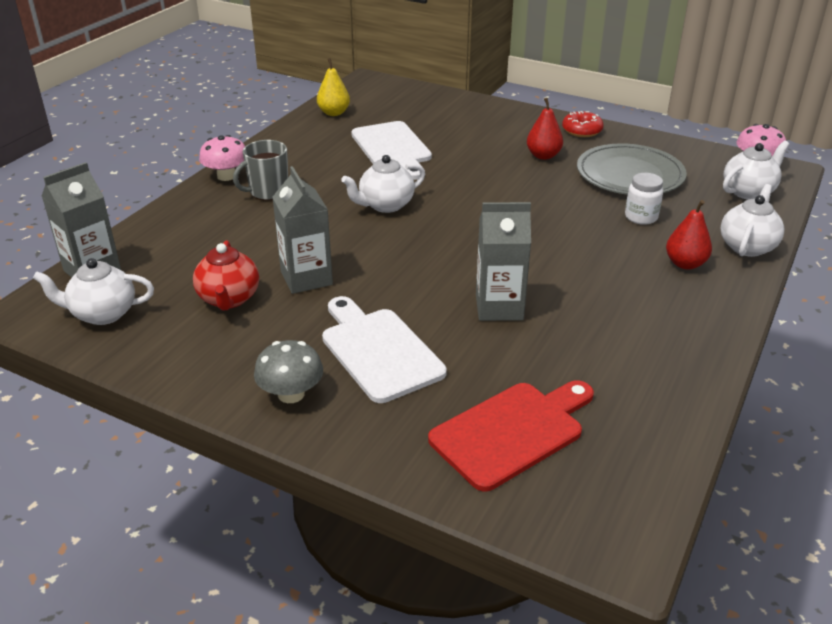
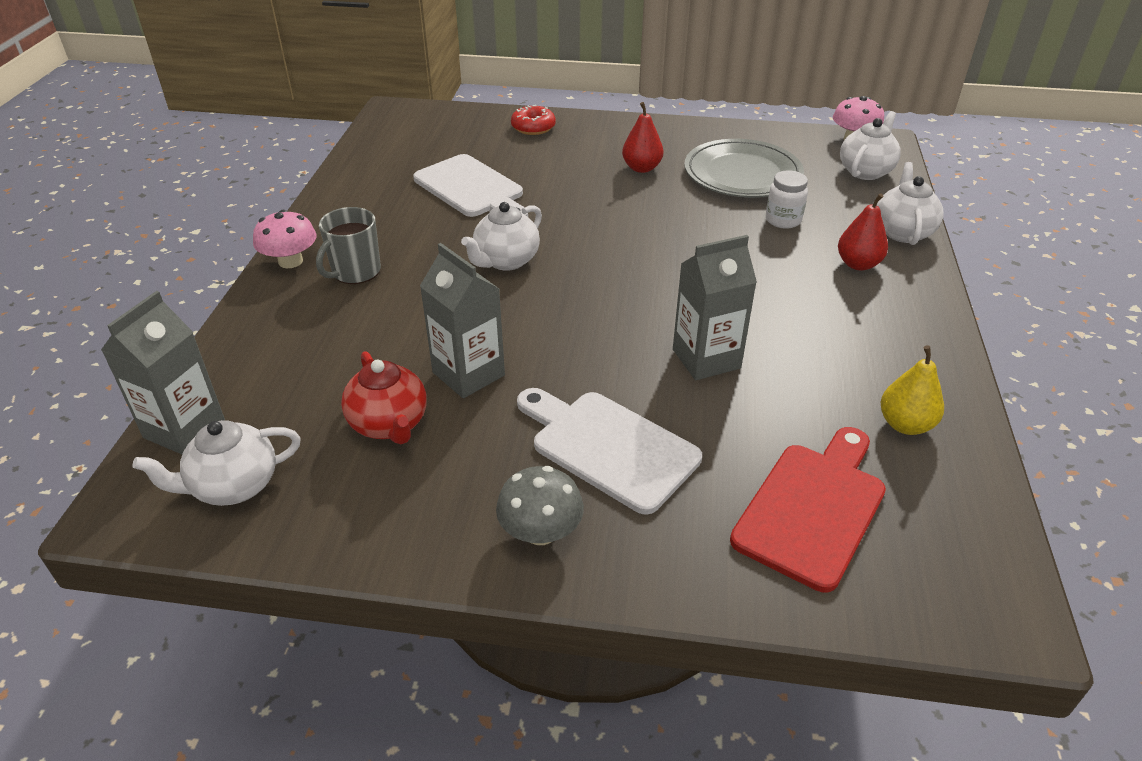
camera: 20 degrees left, 5 degrees up
(334, 113) = (376, 156): yellow pear -> yellow pear (905, 424)
(582, 131) = (663, 132): red donut -> red donut (533, 127)

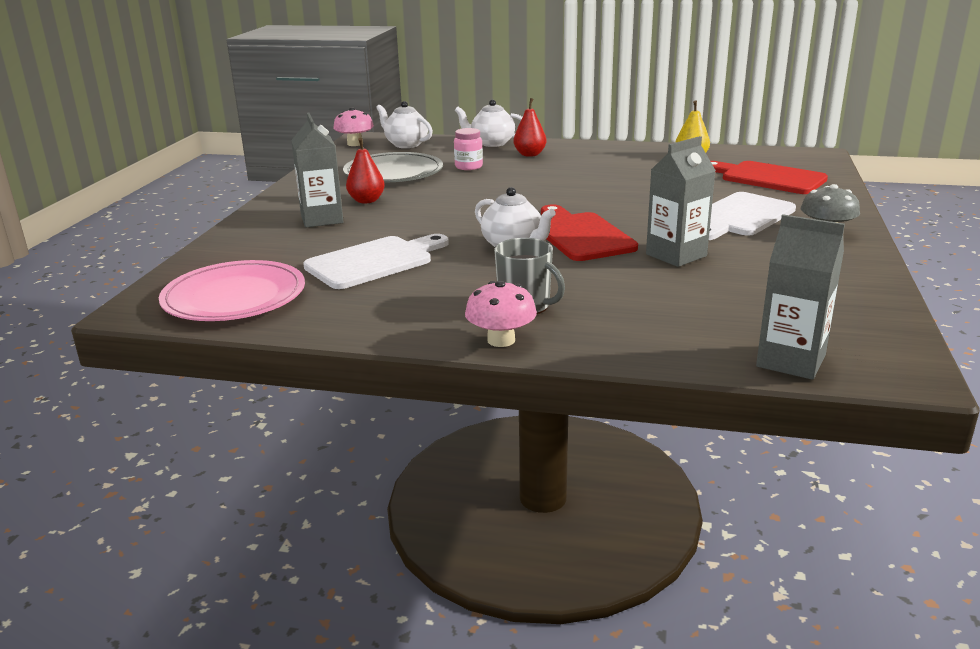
camera: 85 degrees left, 15 degrees down
(233, 486) = (847, 330): white teapot -> none
(389, 424) = (746, 278): red teapot -> none
(406, 140) = (234, 297): none -> pink plate
(533, 127) = (251, 238): red donut -> none
(536, 305) = (580, 235): none -> red cutting board
(706, 359) = (641, 192): grey carton -> grey carton (322, 219)
(783, 220) = (468, 167): white jar -> pink jar

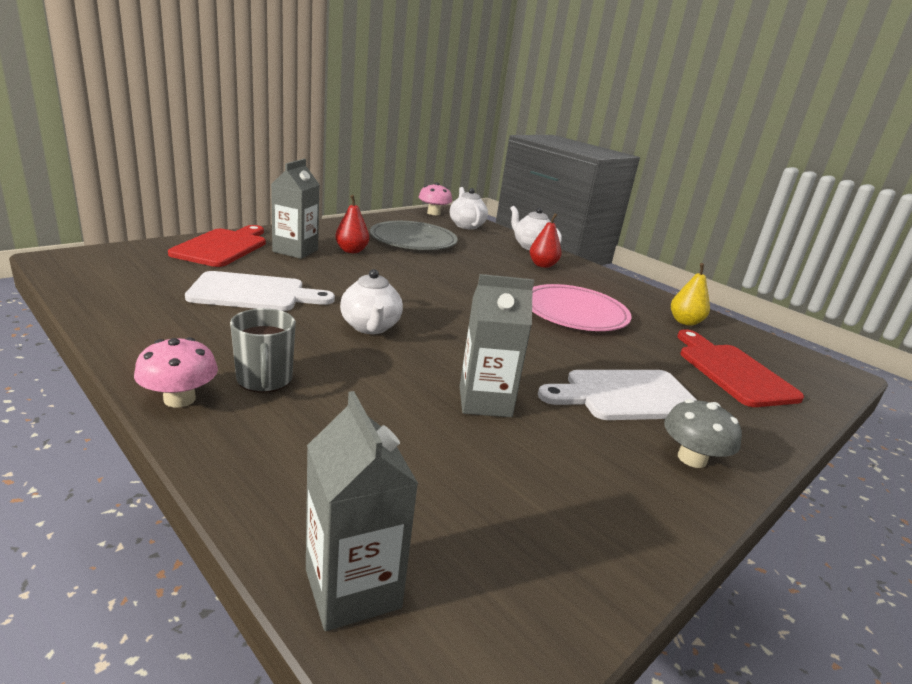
camera: 30 degrees right, 0 degrees up
(234, 297) = (122, 277): pink plate -> pink plate (575, 312)
(468, 167) = (475, 256): pink jar -> none
(580, 235) = (441, 343): red cutting board -> red cutting board (222, 247)

